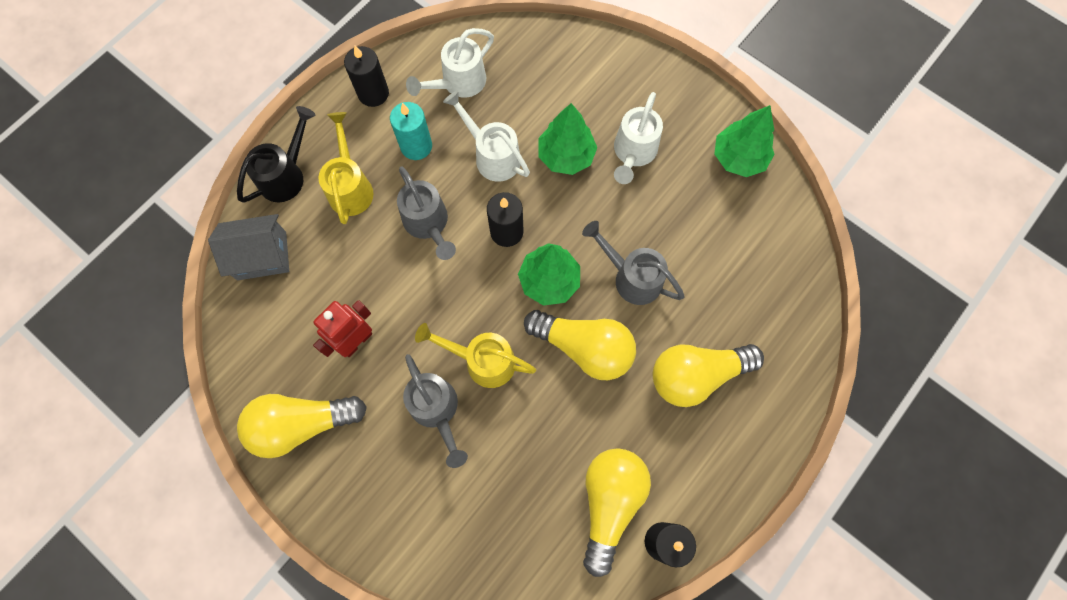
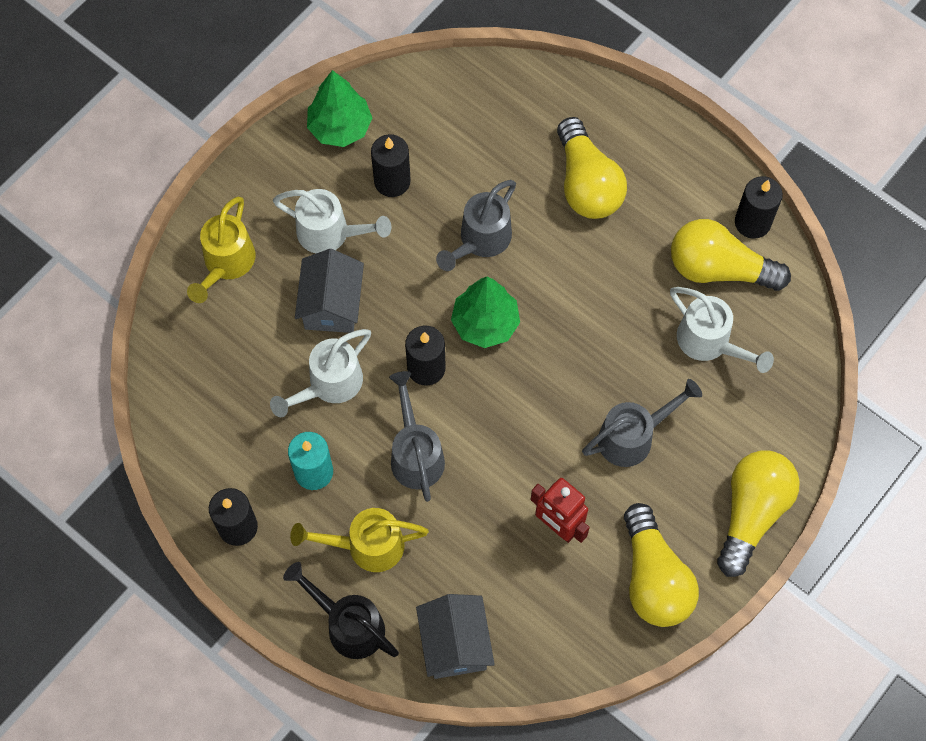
camera: 90 degrees left, 5 degrees down
(428, 224) = (415, 454): grey watering can -> grey watering can turned 75 degrees counterclockwise
(459, 83) = (228, 425): white watering can -> white watering can (709, 342)
(483, 361) = (577, 391): yellow watering can -> yellow watering can (226, 263)
(566, 156) = (332, 304): green tree -> grey house
(584, 347) = (560, 289): yellow light bulb -> yellow light bulb (751, 513)
(687, 201) = (392, 181): none -> black candle

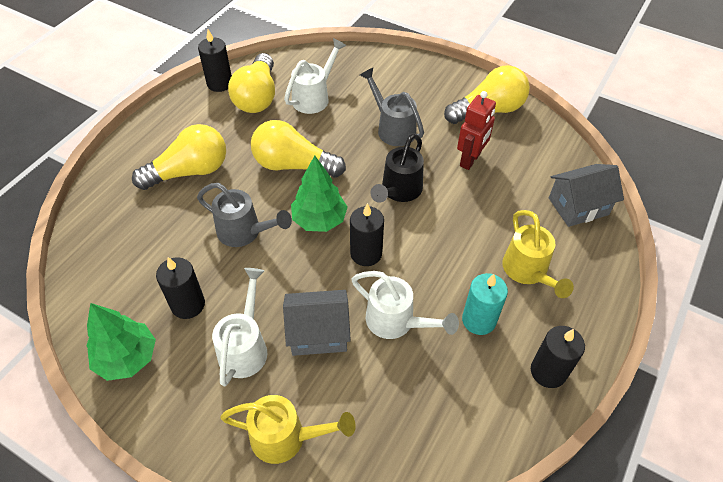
camera: 100 degrees left, 15 degrees down
(349, 625) = (595, 273): black watering can -> black watering can (399, 191)
(415, 454) = (441, 250): grey watering can -> none
(751, 513) = (429, 71): yellow light bulb -> yellow light bulb (293, 165)

